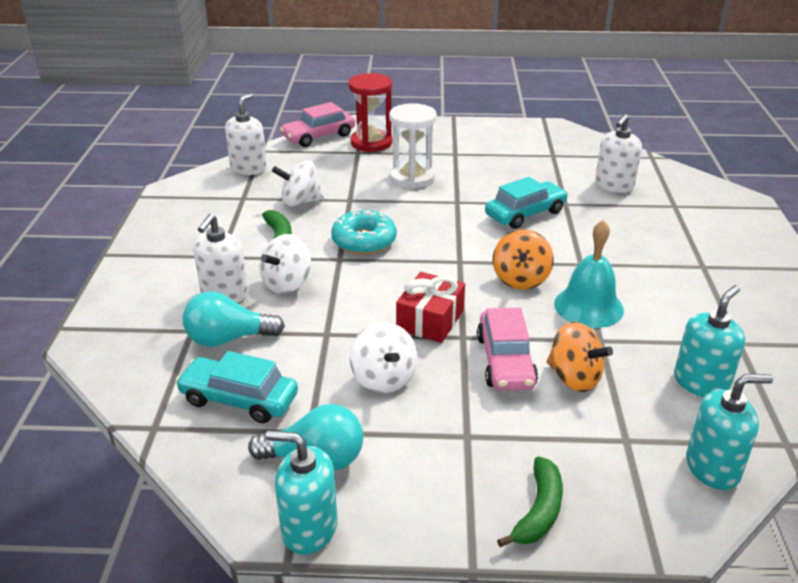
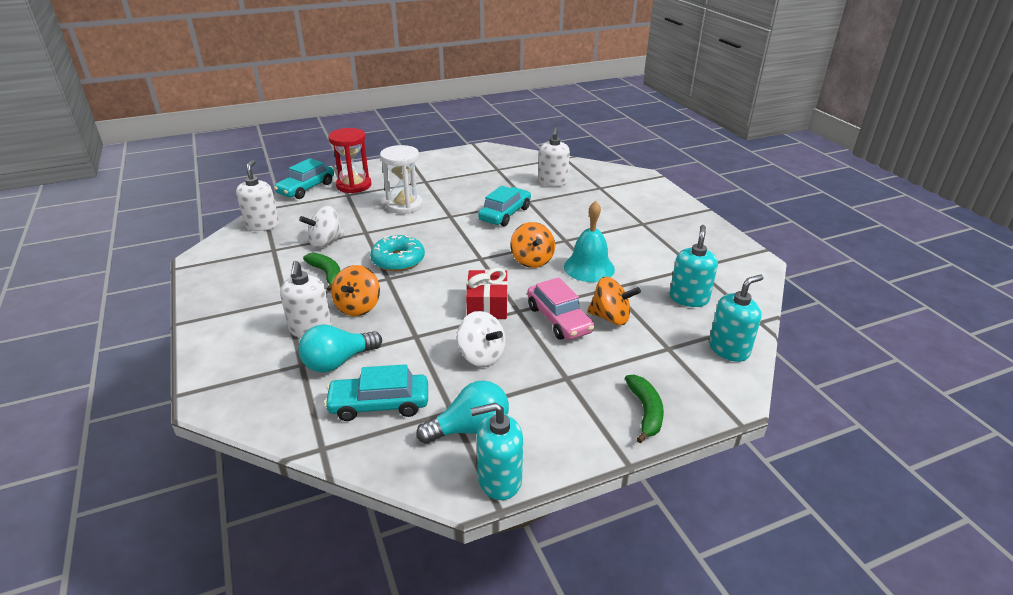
camera: 25 degrees left, 0 degrees up
(287, 283) = (358, 307): white spinning top -> orange spinning top
(318, 136) = (306, 188): pink car -> turquoise car

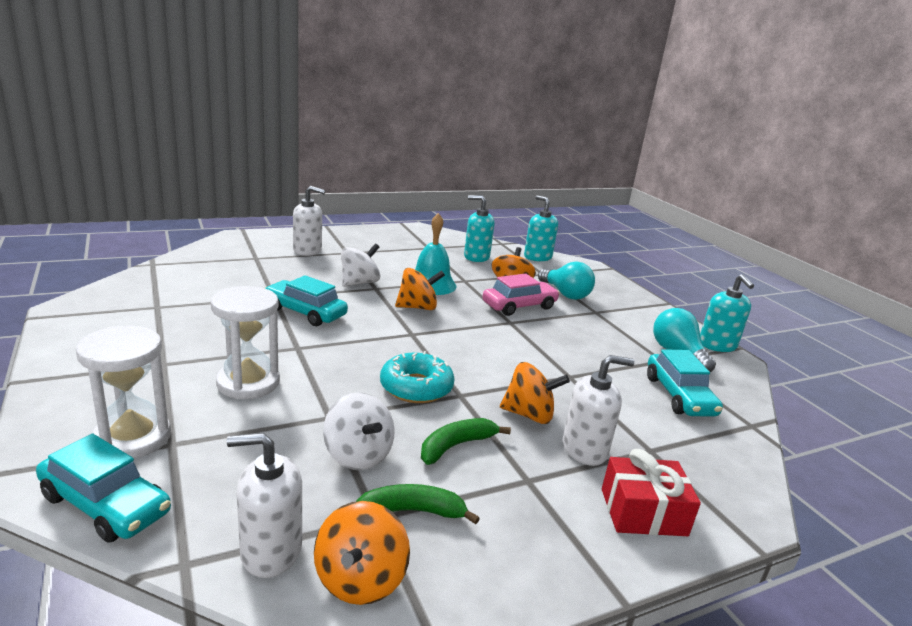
camera: 95 degrees left, 10 degrees down
(234, 247) = (360, 579): none -> orange spinning top
(338, 362) = (634, 424): turquoise light bulb -> turquoise light bulb (565, 294)
(354, 185) = (132, 438): red hourglass -> white hourglass
(481, 356) = (586, 343): white spinning top -> white spinning top (359, 283)
(487, 305) = (505, 336): red gift -> red gift (643, 512)
(552, 182) = (226, 278): white soap dispenser -> white soap dispenser (307, 250)
(645, 412) = (617, 291): green banana -> green banana (411, 511)

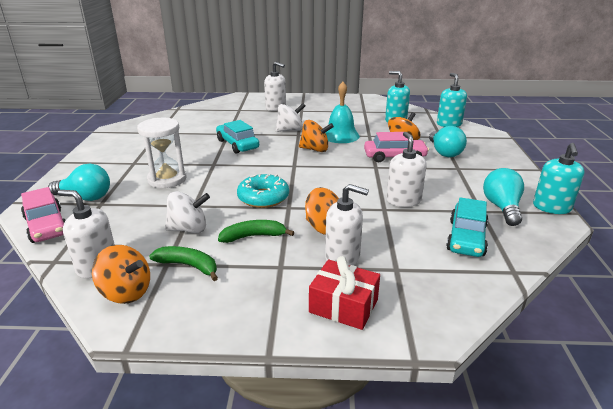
camera: 30 degrees right, 5 degrees up
(105, 504) = (46, 226): turquoise car -> pink car
(132, 438) = (86, 197): white hourglass -> turquoise light bulb
(358, 455) = (189, 229): white spinning top -> white spinning top turned 90 degrees counterclockwise
(360, 579) = (126, 292): orange spinning top -> orange spinning top turned 105 degrees counterclockwise
(579, 361) = (403, 200): none -> white soap dispenser

